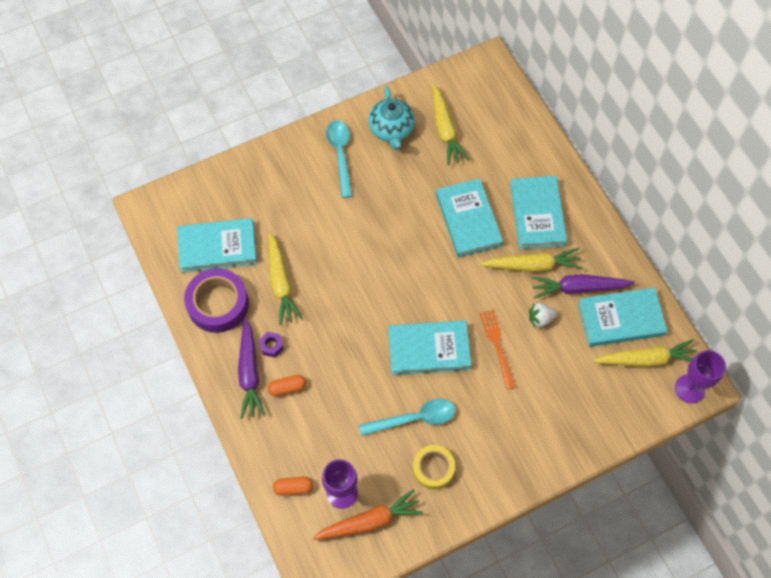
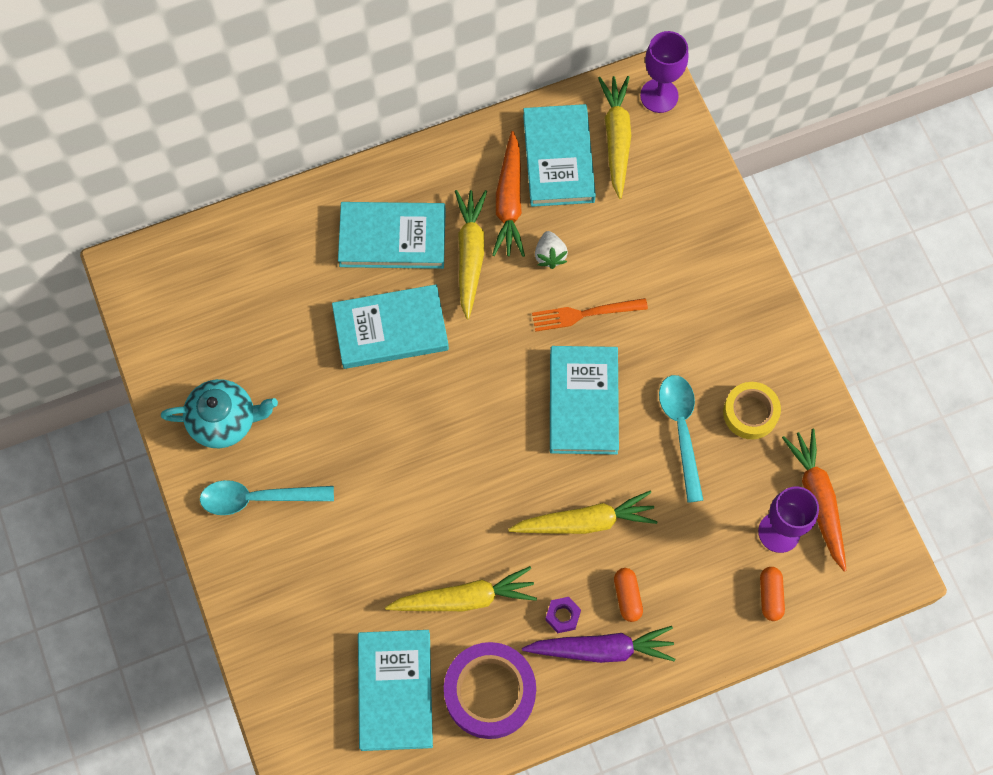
camera: 85 degrees left, 5 degrees up
(445, 130) = (236, 344): yellow carrot -> yellow carrot (585, 521)
(578, 288) = (509, 202): purple carrot -> orange carrot

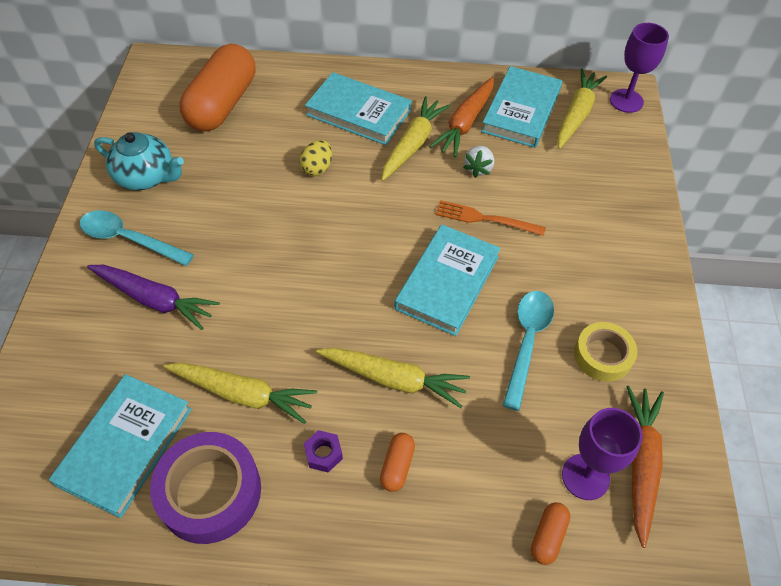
camera: 25 degrees right, 15 degrees down
(241, 293) = (222, 104): none -> orange capsule
(390, 329) = (317, 168): turquoise book -> yellow egg
(601, 649) = (343, 504): purple carrot -> purple carrot (154, 300)

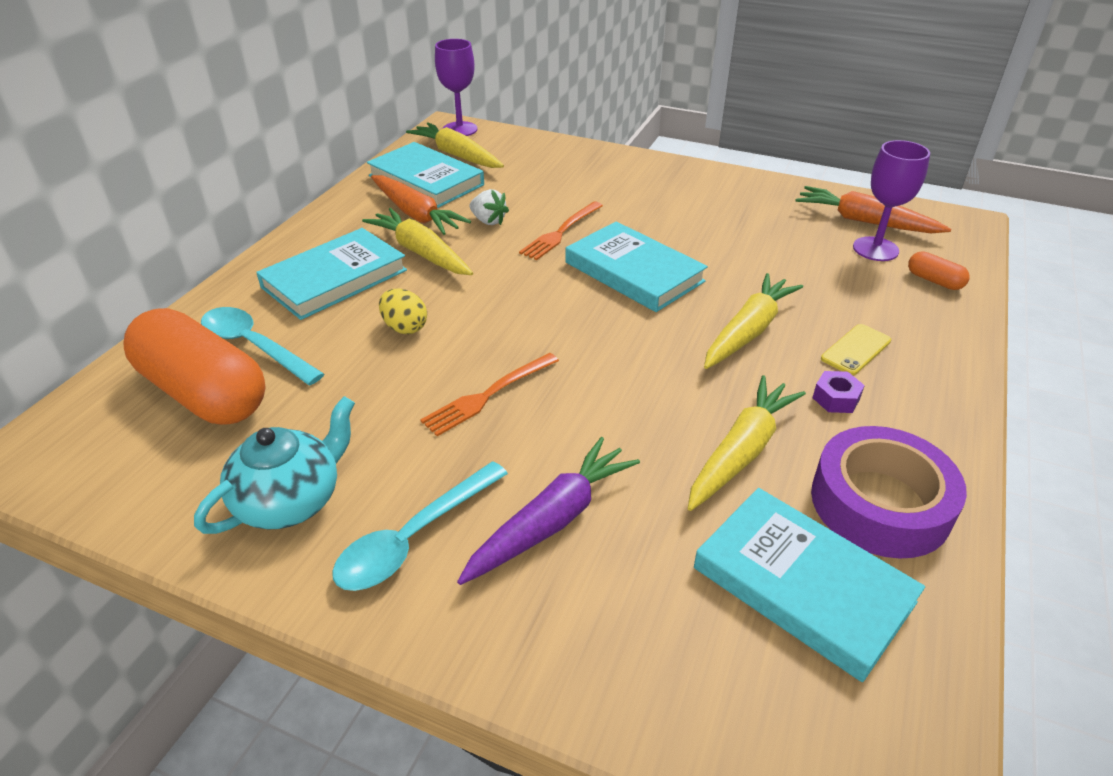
camera: 70 degrees left, 15 degrees down
(260, 235) = (488, 395): none -> orange fork
(397, 466) = (856, 350): orange capsule -> yellow phone
(527, 342) = (725, 244): turquoise spoon -> turquoise spoon (254, 346)
(603, 356) = (752, 211): yellow tape -> none

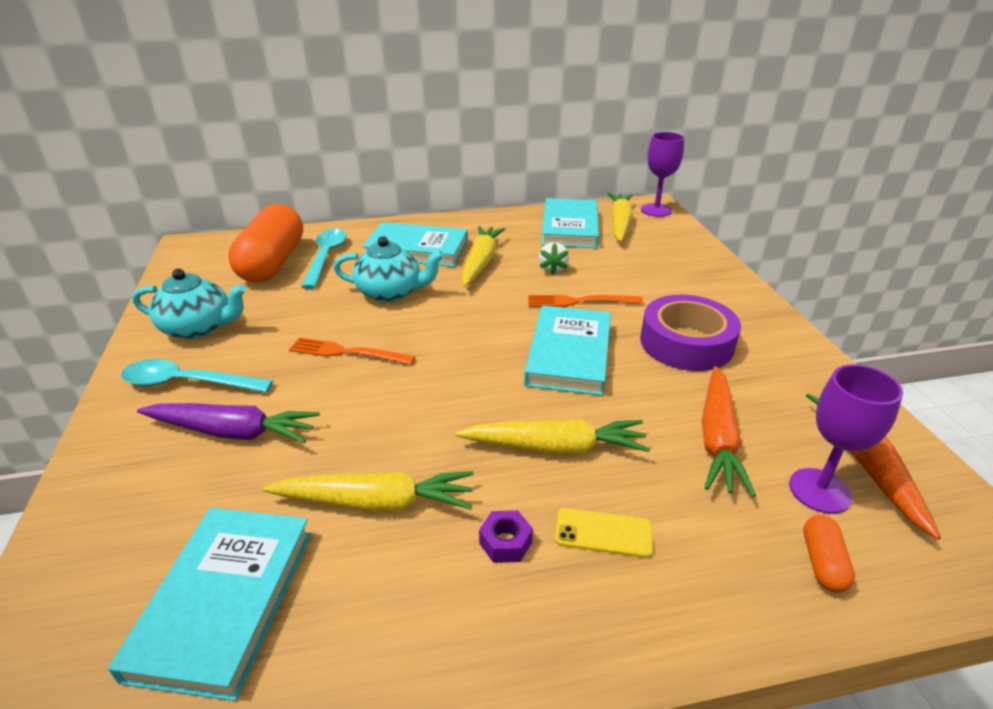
camera: 55 degrees right, 5 degrees down
(405, 327) = (391, 292): yellow egg -> turquoise teapot
(416, 214) = (523, 242): orange carrot -> orange carrot (717, 438)
(880, 503) = (366, 628): purple tape -> purple tape (686, 343)

